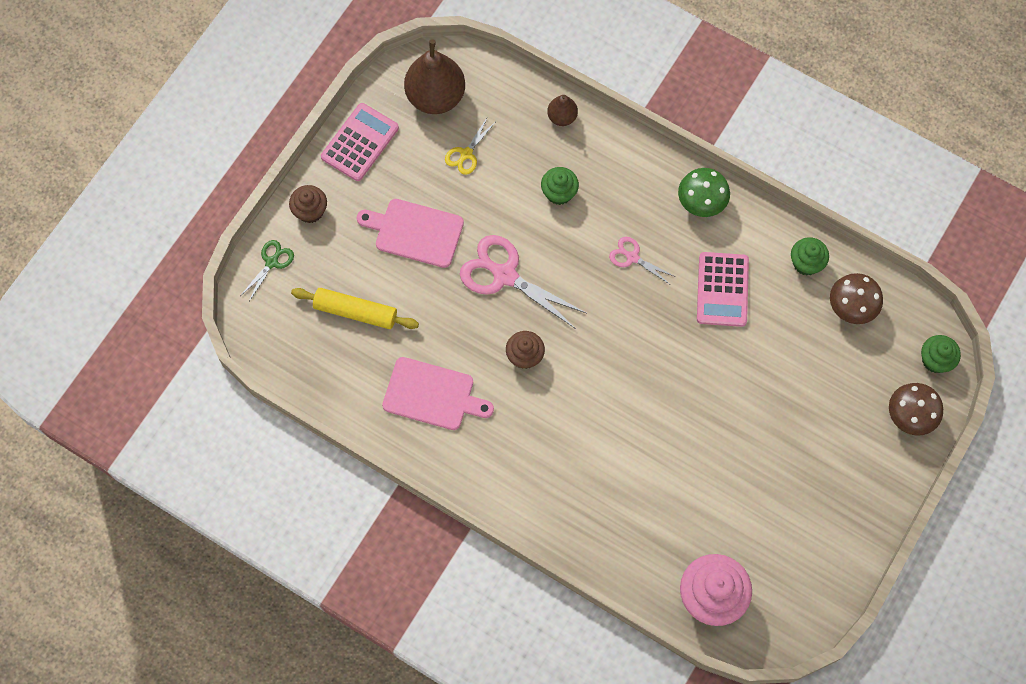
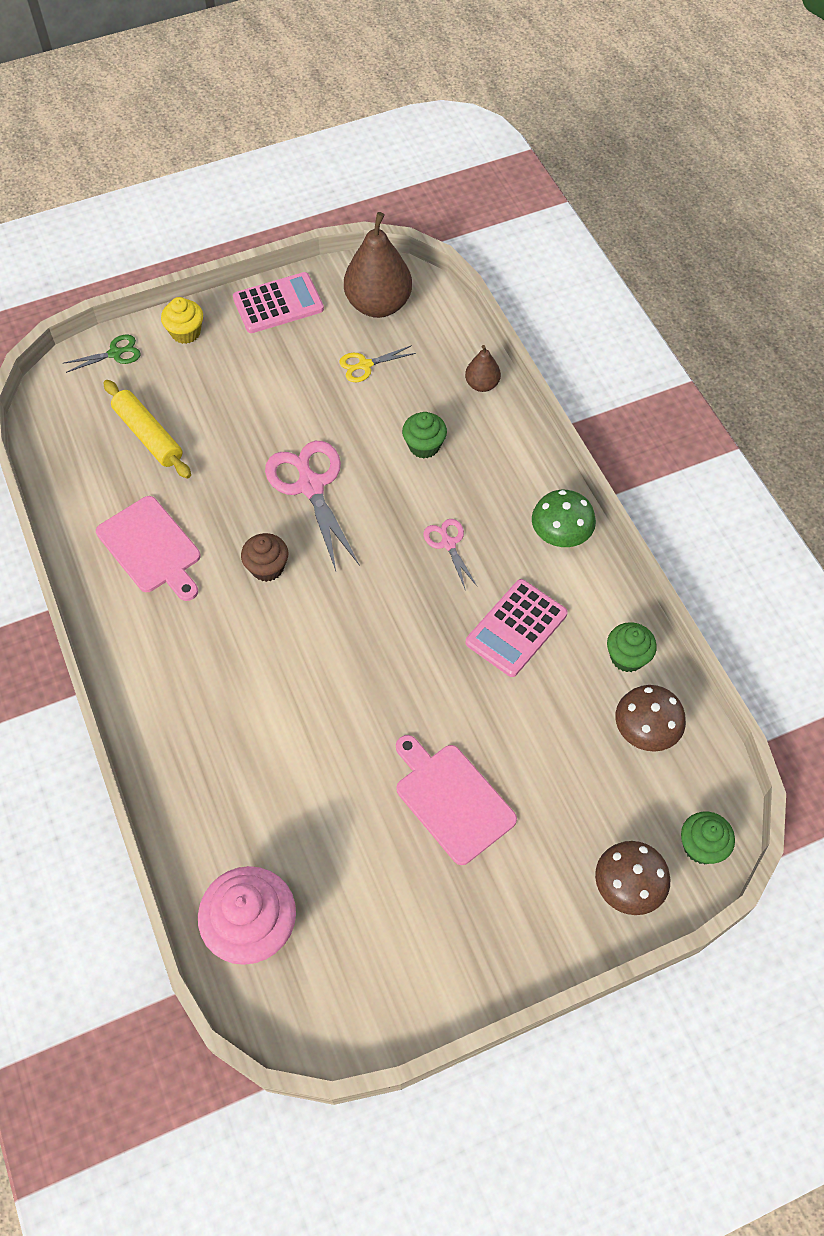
camera: 35 degrees right, 10 degrees down
(310, 211) = (186, 332): brown cupcake -> yellow cupcake
(415, 232) = (261, 402): pink cutting board -> pink cutting board (452, 799)

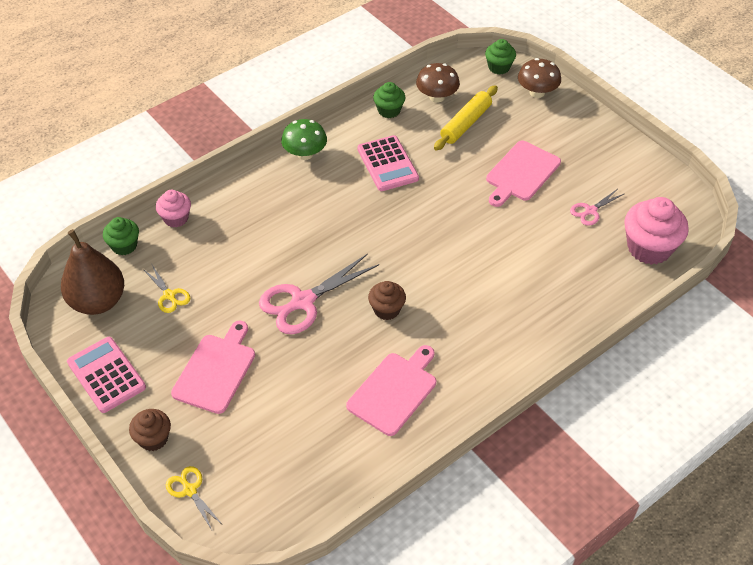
camera: 105 degrees left, 10 degrees down
(115, 353) = (190, 490): green scissors -> yellow scissors
(148, 435) = (280, 430): yellow rolling pin -> yellow rolling pin (465, 124)
(186, 332) = (153, 438): yellow cupcake -> brown cupcake
(247, 392) = (216, 370): none -> pink cutting board
(424, 446) = (245, 241): green cupcake -> green cupcake (124, 246)
(448, 543) = (331, 210): pink scissors -> pink scissors (590, 211)
(482, 384) = (176, 218): brown pear -> pink cupcake
(516, 628) = (387, 164): pink calculator -> pink calculator turned 45 degrees clockwise

